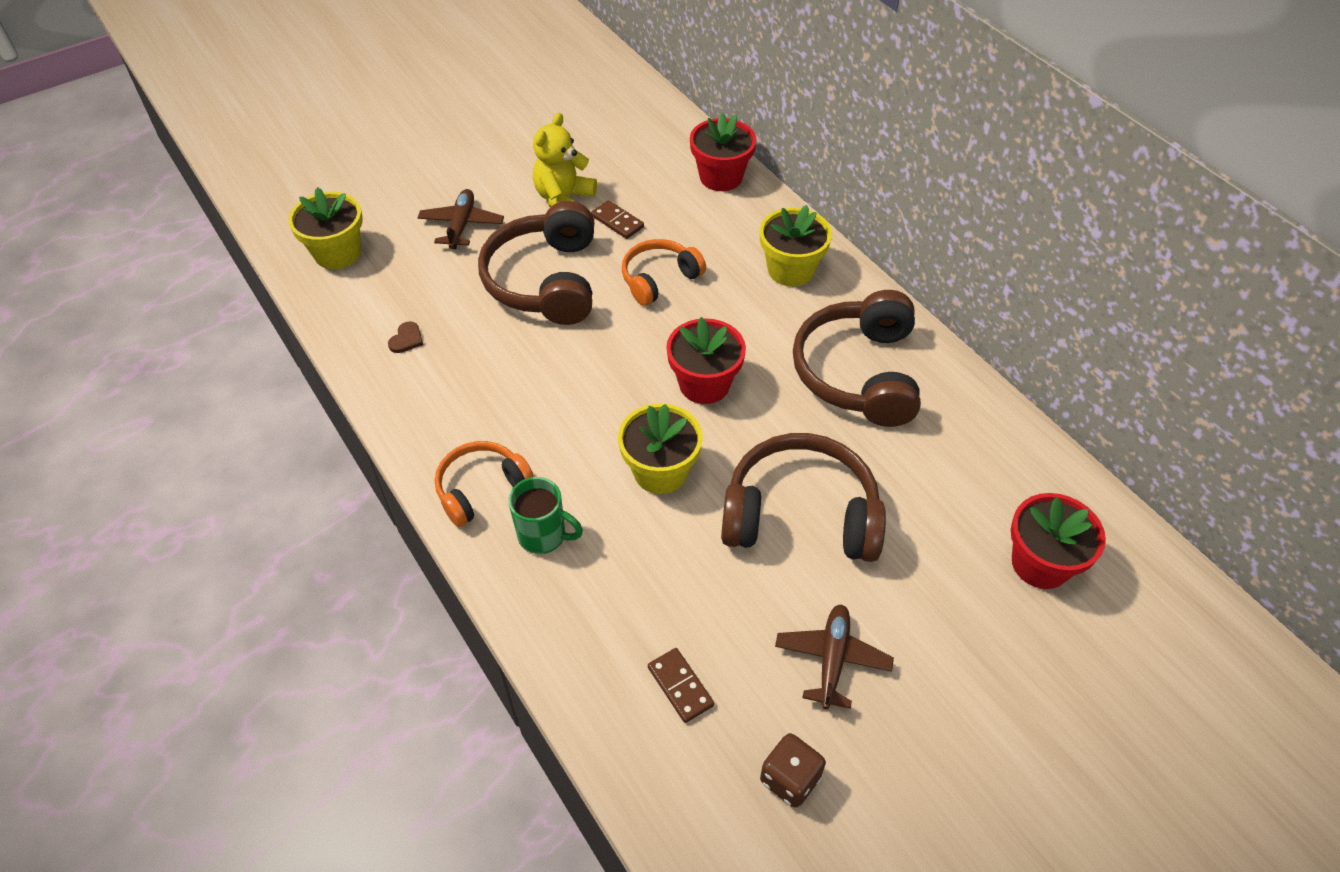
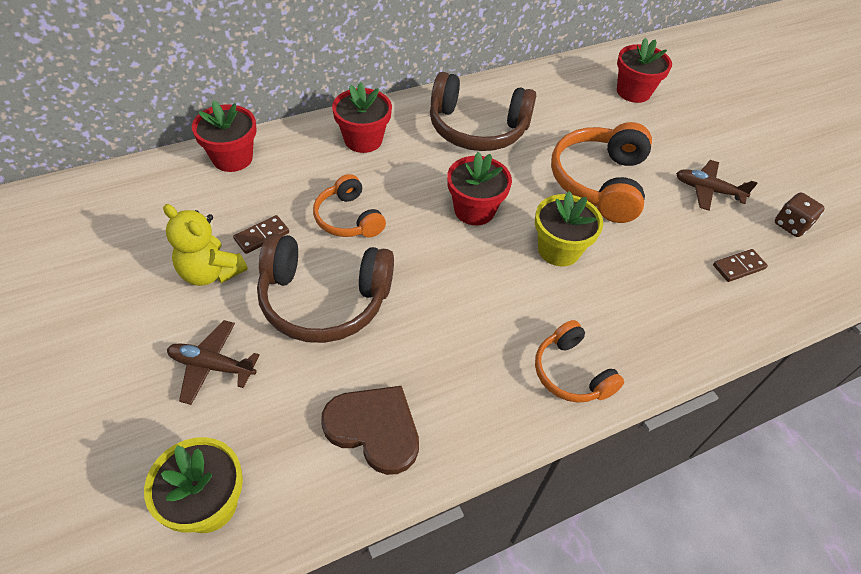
camera: 85 degrees left, 0 degrees up
(406, 339) = (374, 428): brown heart -> brown heart, size x2.43
(544, 536) = (619, 332): green mug -> none
(790, 270) = (363, 140): yellow flower pot -> red flower pot
(800, 515) = (600, 182): brown headphones -> orange headphones

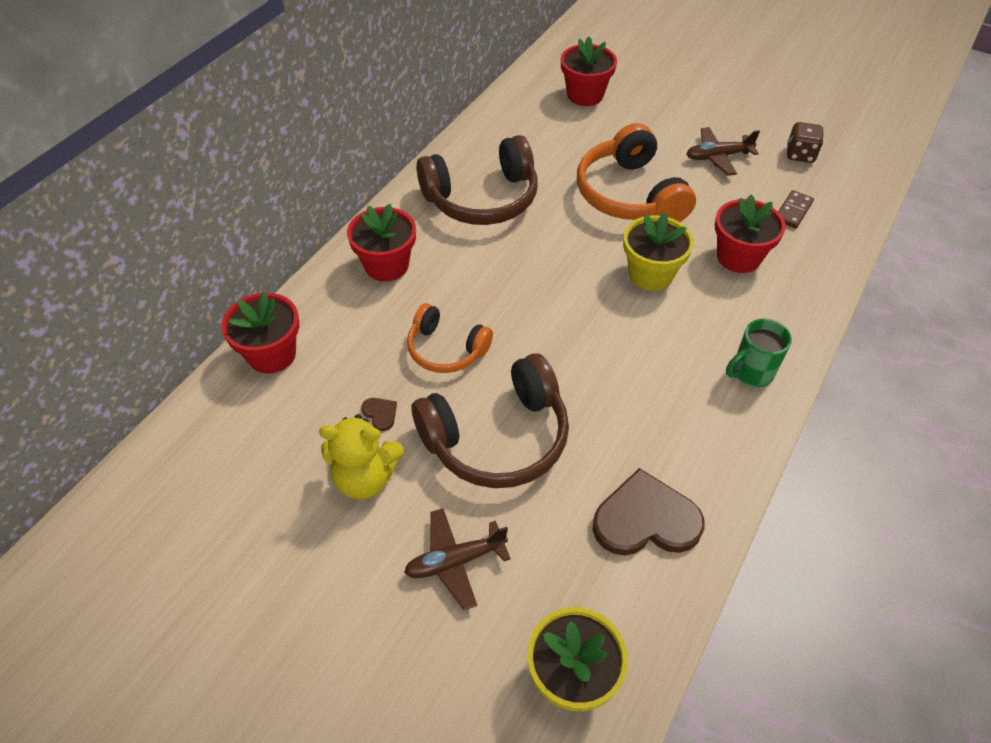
camera: 30 degrees left, 0 degrees up
(262, 236) = (380, 414): brown domino -> brown heart
(474, 210) = (550, 278): red flower pot -> red flower pot (738, 257)
(571, 373) = (751, 373): orange headphones -> green mug

